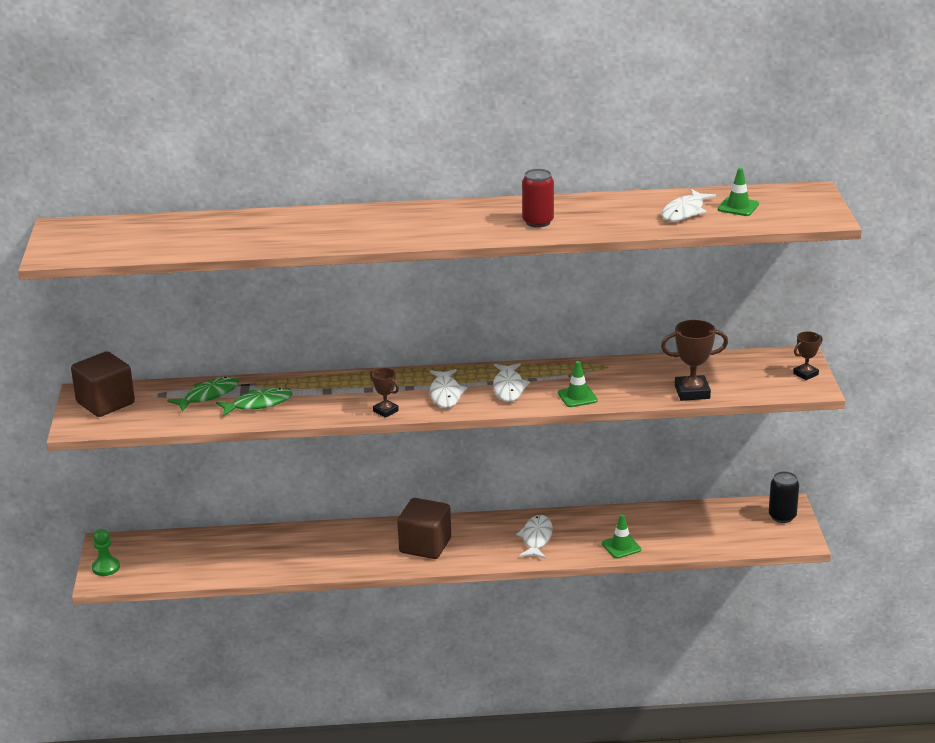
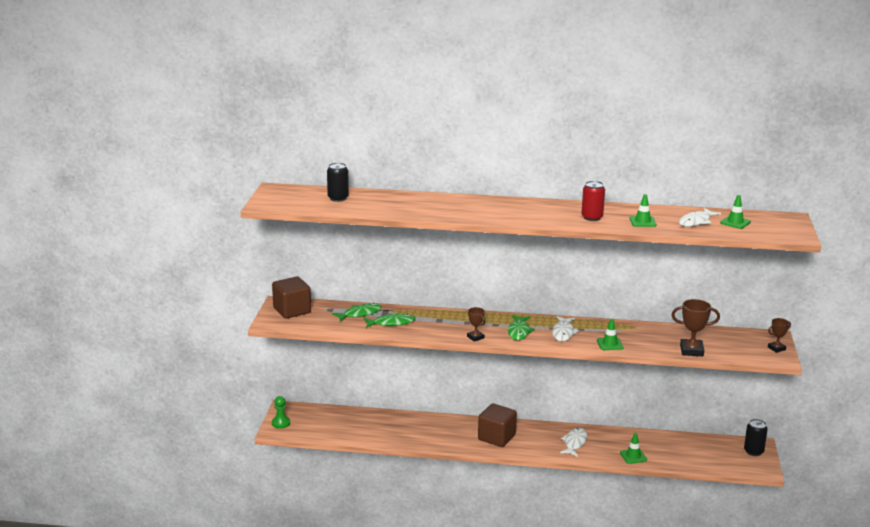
camera: 10 degrees right, 5 degrees down
(160, 232) = (338, 198): none -> black can
(445, 394) = (519, 331): white fish -> green fish
(610, 220) = (642, 222): none -> green traffic cone

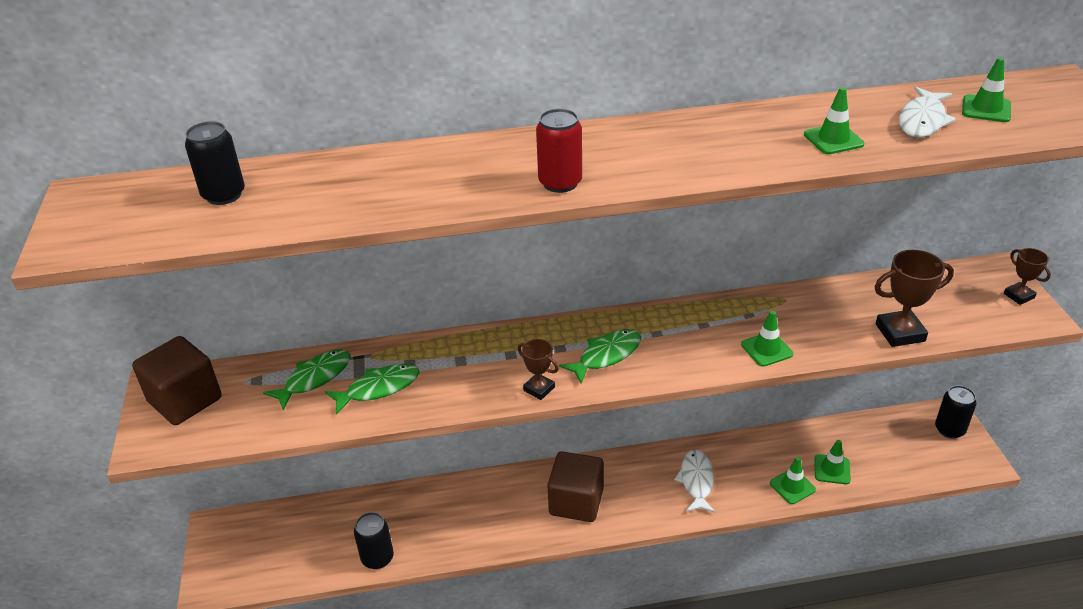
camera: 15 degrees left, 15 degrees up
(281, 423) = (215, 565): green pawn -> none
(371, 438) = (377, 558): none -> black can
(519, 331) = (606, 356): green fish -> green fish turned 120 degrees counterclockwise
(563, 333) = (680, 340): white fish -> none
(592, 217) = (738, 147): red can -> red can (560, 183)
(663, 454) = (832, 469): none -> green traffic cone
(776, 348) = (1019, 296): brown trophy -> brown trophy turned 75 degrees counterclockwise

